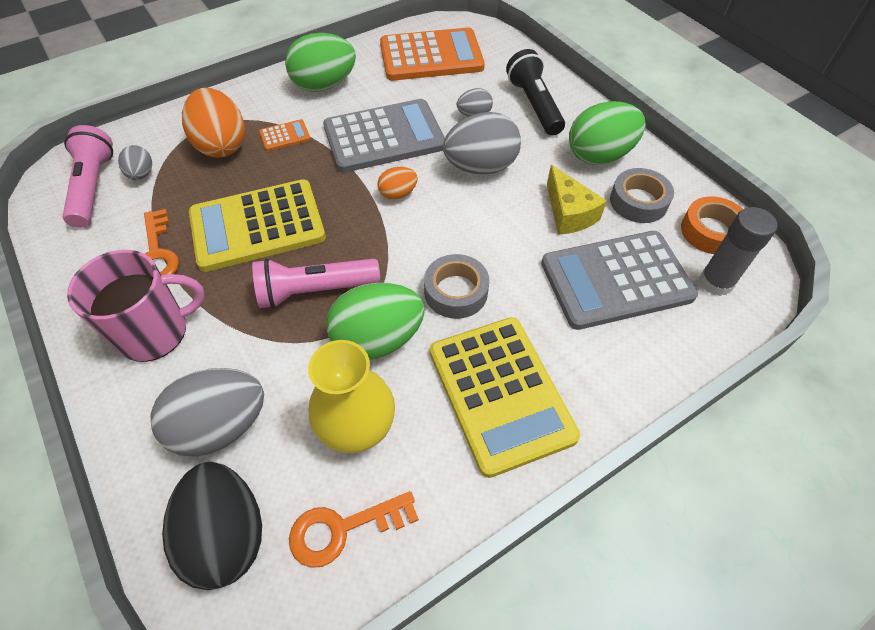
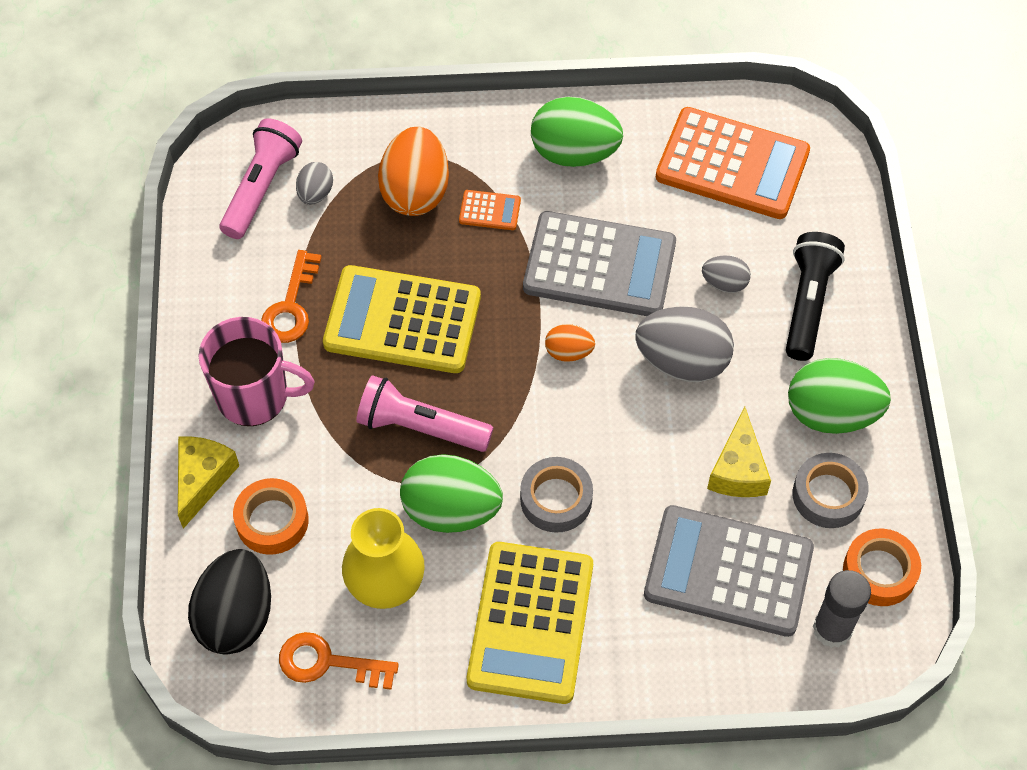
camera: 30 degrees right, 5 degrees up
(134, 423) = (203, 479): none -> yellow cheese
(221, 426) = (272, 521): grey egg -> orange tape

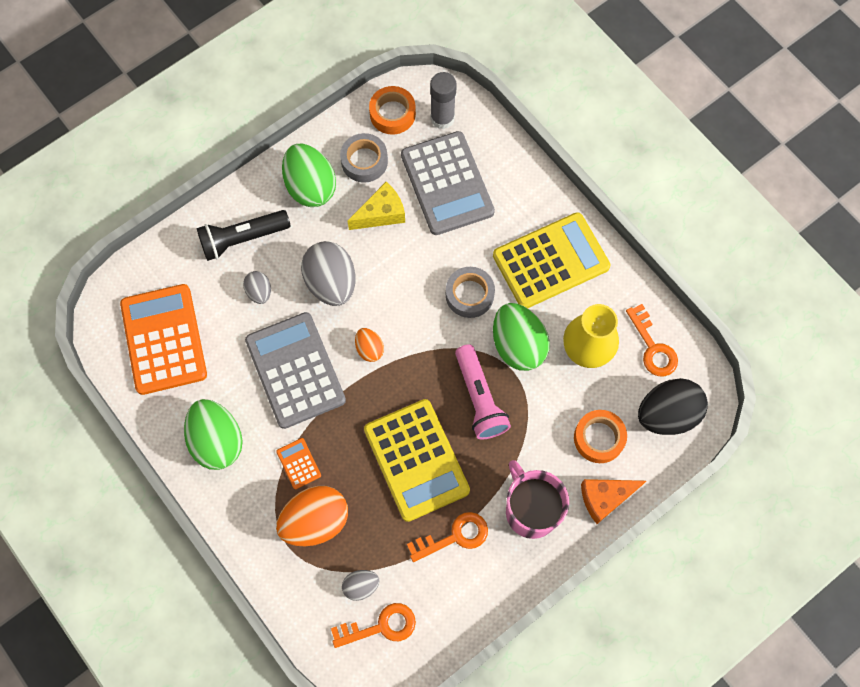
camera: 125 degrees left, 10 degrees up
(203, 479) = (605, 498): yellow cheese -> orange cheese
(261, 188) = (381, 626): pink flashlight -> orange key

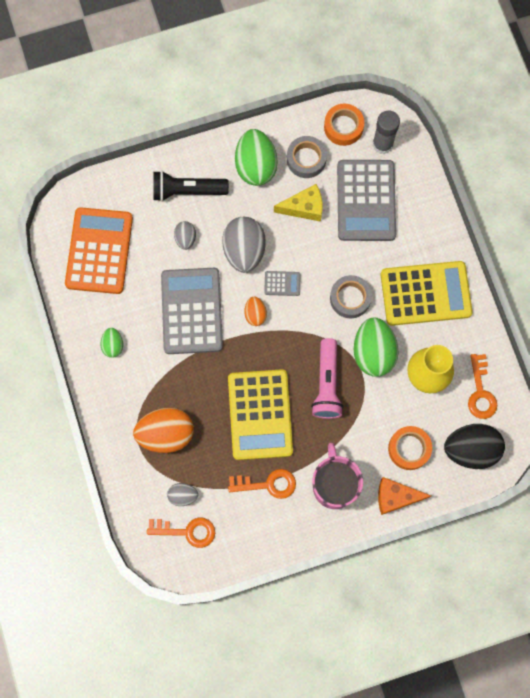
camera: 20 degrees right, 5 degrees up
(217, 441) = (113, 345): green egg -> green egg, size x0.51
(298, 463) = (169, 385): orange calculator -> none
(387, 304) = (282, 283): none -> grey calculator

